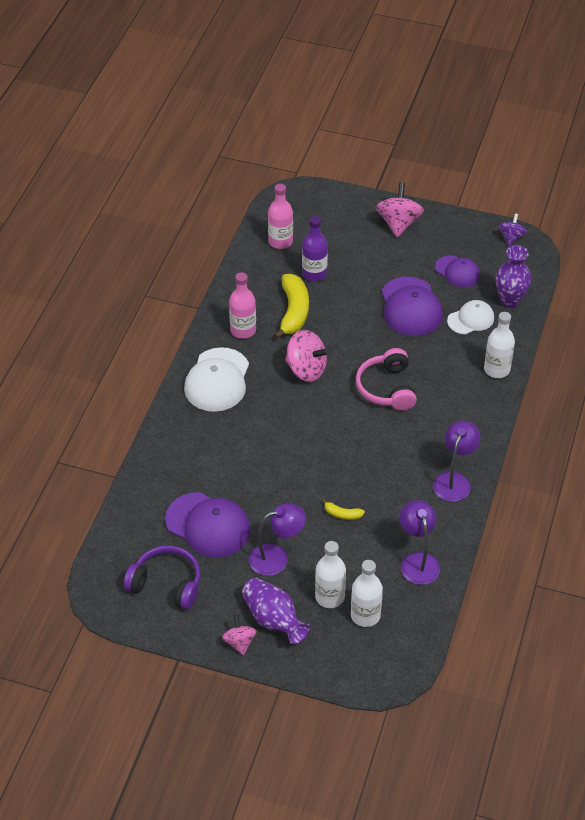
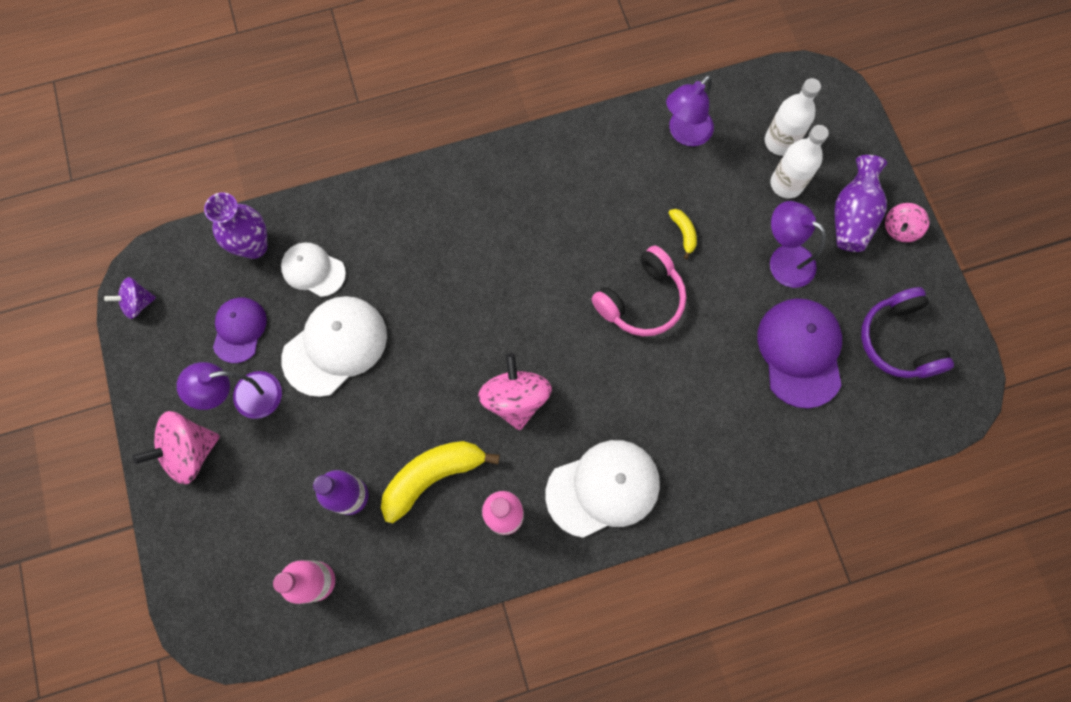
camera: 125 degrees left, 25 degrees up
(387, 388) = (482, 295): pink headphones -> pink headphones (641, 300)
(411, 307) = (335, 346): purple cap -> white cap
(454, 480) = (561, 157): purple lamp -> purple lamp (246, 397)
(497, 369) = (376, 201): white bottle -> none

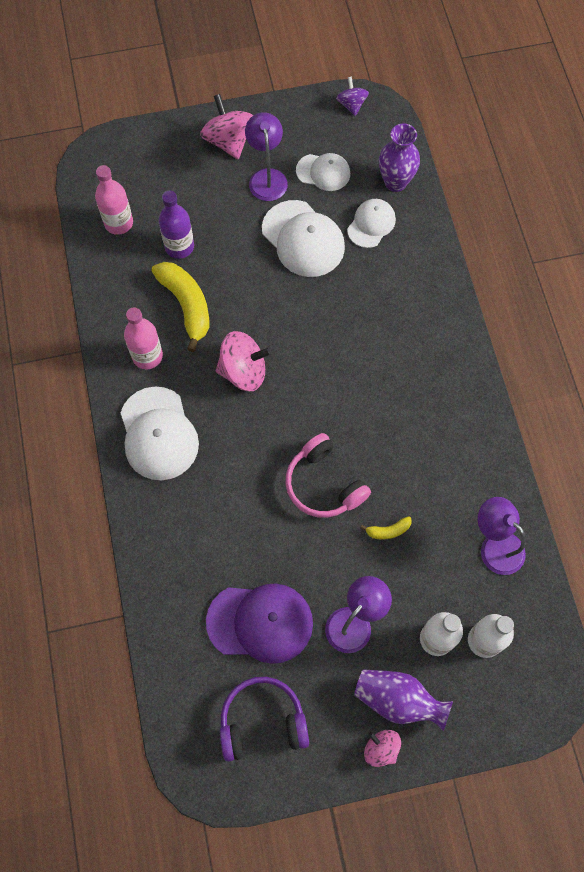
camera: 95 degrees right, 5 degrees down
(239, 330) = (323, 172): purple cap -> white cap

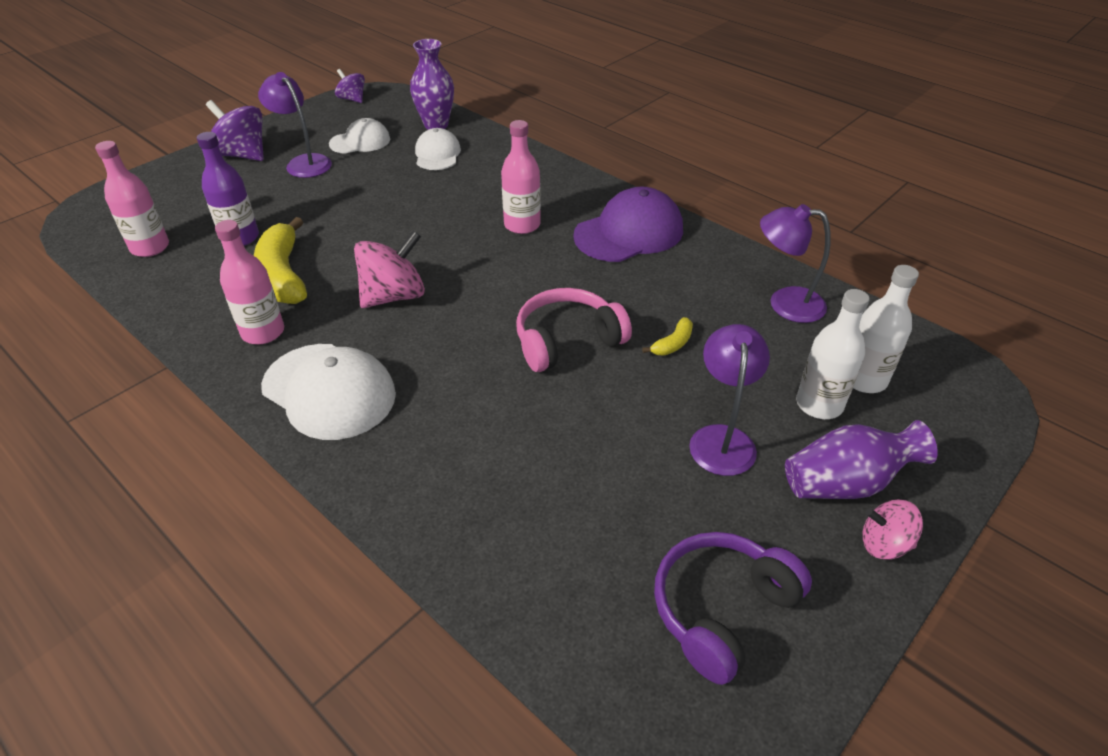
camera: 35 degrees left, 25 degrees down
(187, 305) = (283, 275): yellow banana -> yellow banana turned 135 degrees counterclockwise
(228, 141) = (243, 155): pink spinning top -> purple spinning top
(260, 622) = (616, 502): purple cap -> purple cap (629, 233)
(303, 239) = (377, 185): white cap -> none
(324, 484) = (567, 341): pink headphones -> pink headphones turned 135 degrees clockwise
(376, 350) = (522, 225): none -> pink bottle

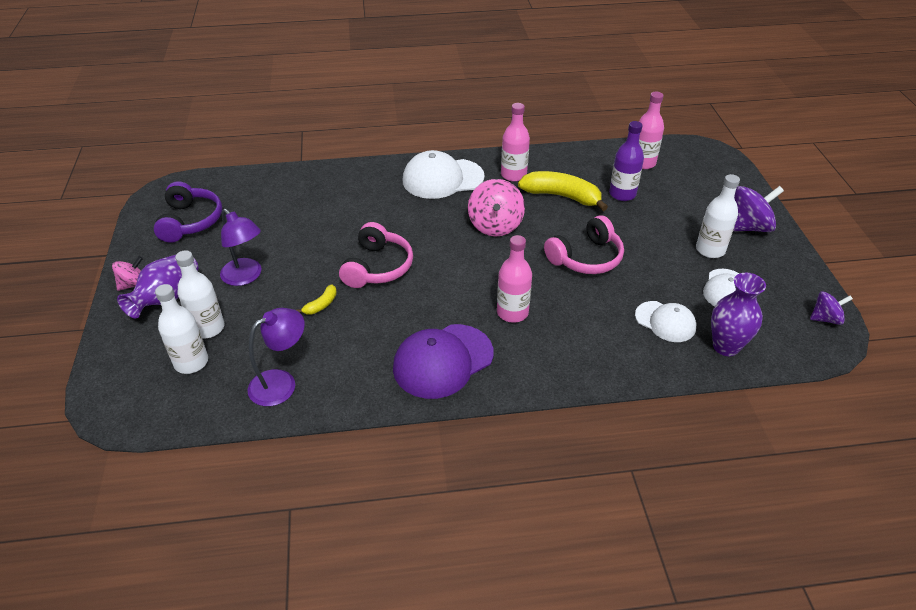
camera: 130 degrees right, 0 degrees up
(304, 162) = (710, 250): purple lamp -> white bottle
(390, 218) = (586, 258): none -> pink headphones
(629, 233) = (443, 361): purple cap -> purple cap turned 45 degrees clockwise
(672, 344) = (321, 305): yellow banana -> yellow banana turned 135 degrees counterclockwise

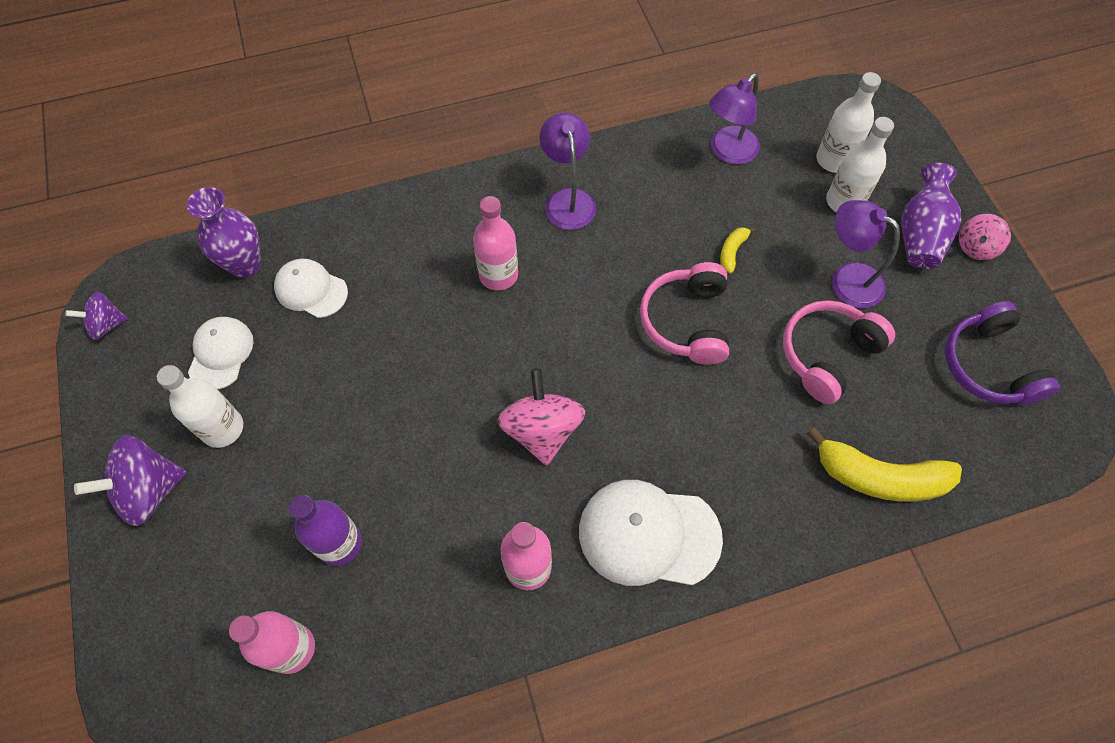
camera: 170 degrees right, 20 degrees up
(442, 179) = (648, 534): white cap -> white cap turned 150 degrees counterclockwise
(443, 361) = (568, 200): purple cap -> purple lamp
(562, 196) = (441, 520): yellow banana -> yellow banana (879, 477)
(586, 258) = (405, 383): pink headphones -> pink headphones (827, 355)

